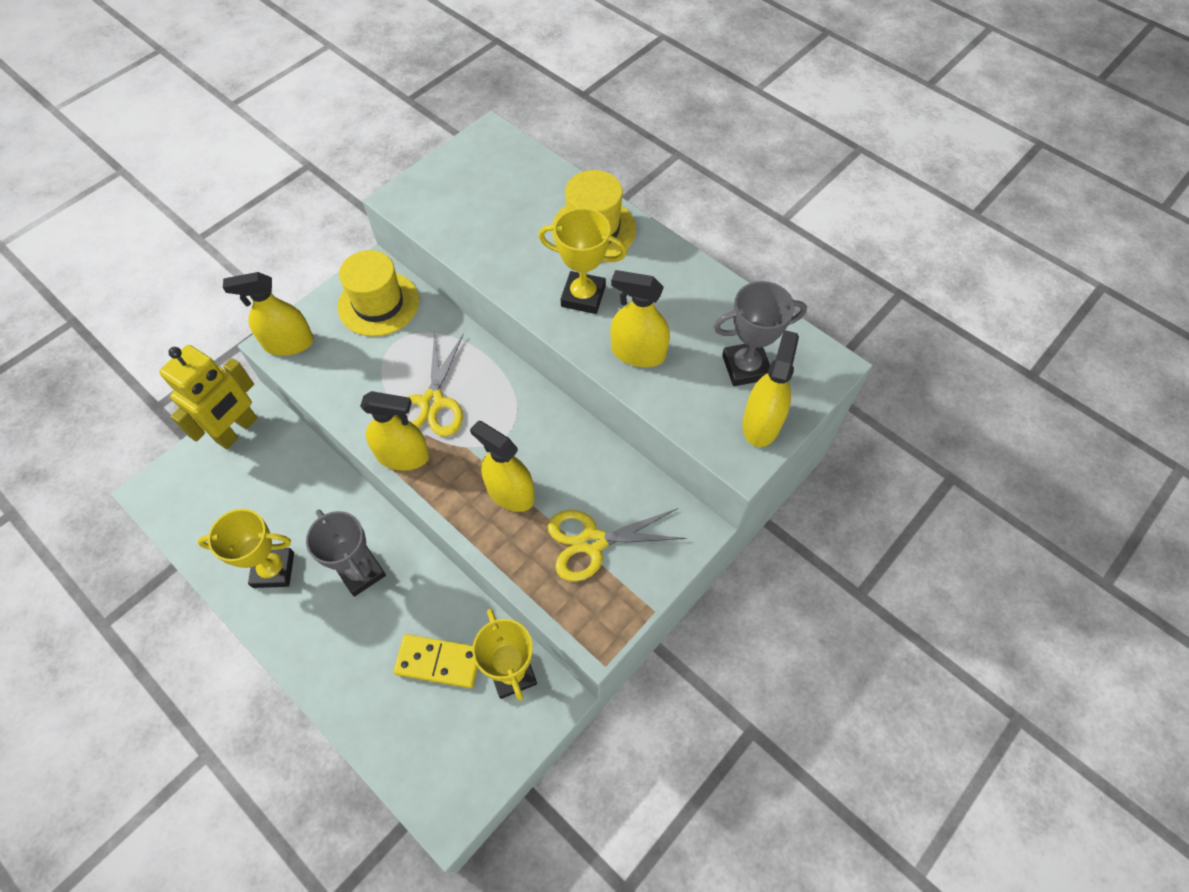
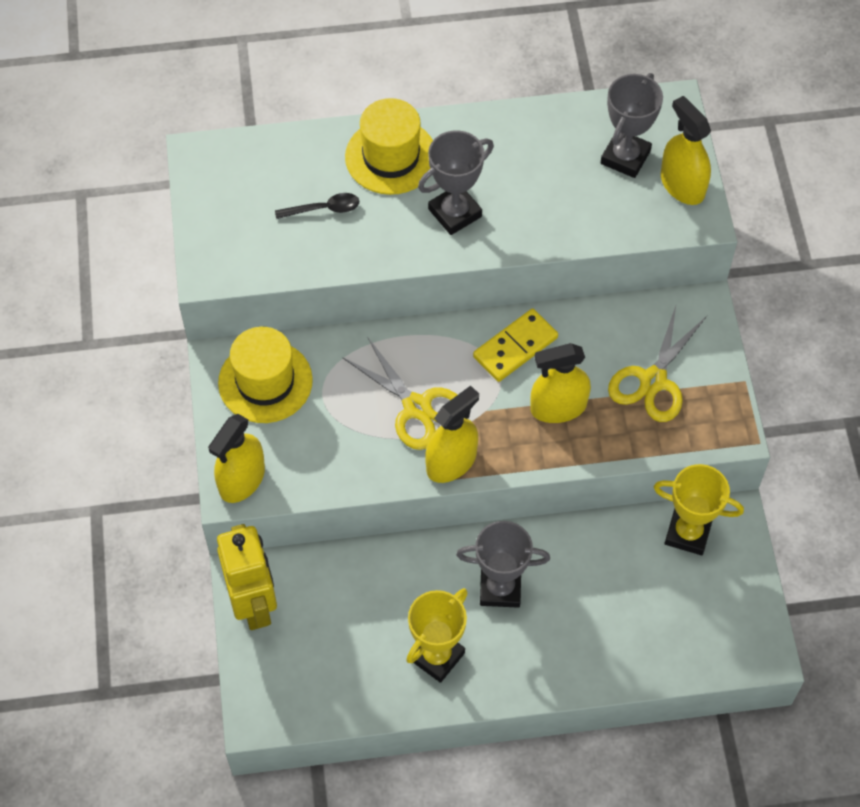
camera: 50 degrees left, 0 degrees up
(439, 661) = (633, 579): yellow domino -> yellow domino (515, 347)
(511, 222) = (323, 209): none -> black spoon
(583, 296) = (455, 213): yellow trophy -> grey trophy
(638, 353) = (546, 215): yellow spray bottle -> none

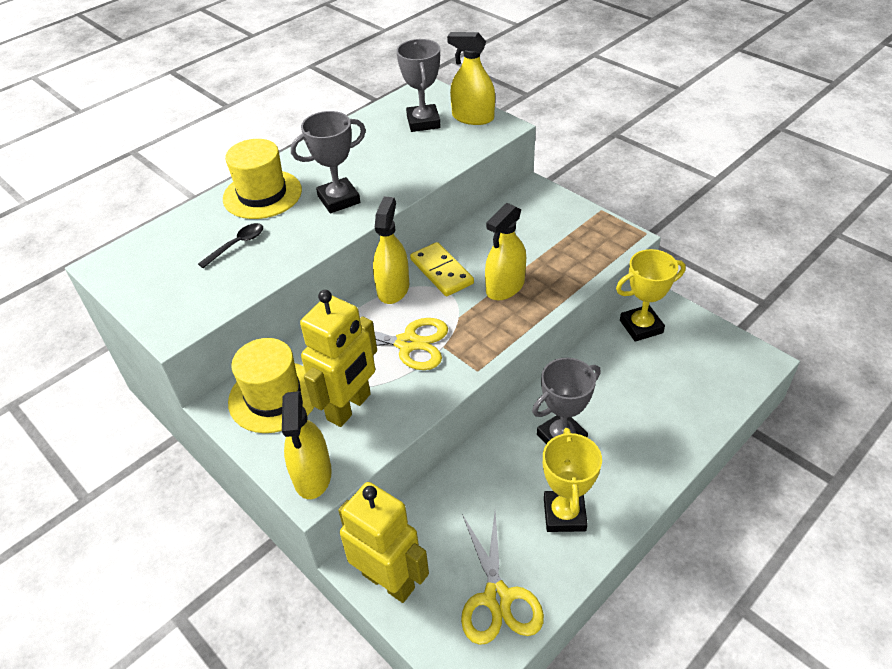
camera: 35 degrees left, 15 degrees down
(317, 437) = (349, 407): none -> yellow robot
(451, 462) = (466, 361): yellow spray bottle -> yellow spray bottle (393, 288)
(455, 213) = (339, 199): grey trophy -> grey trophy turned 45 degrees clockwise
(515, 347) = (441, 272): yellow domino -> yellow domino turned 45 degrees counterclockwise
(653, 381) = (548, 239): yellow scissors -> yellow scissors (497, 598)

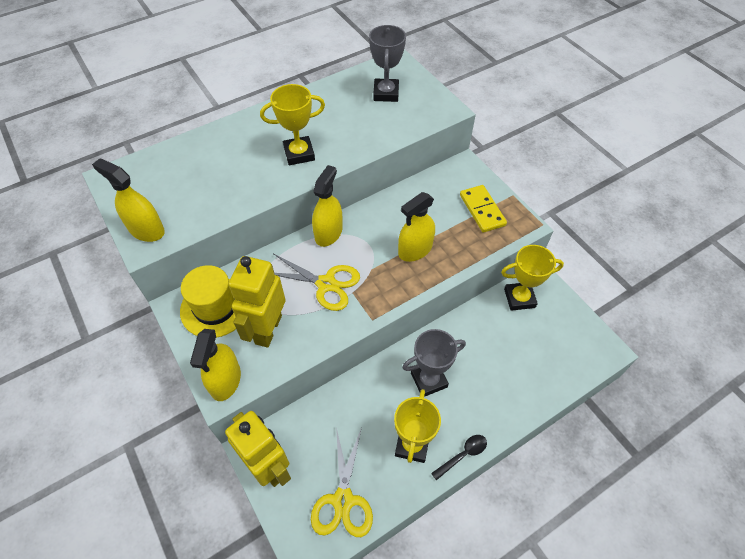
camera: 10 degrees right, 10 degrees up
(237, 245) = (211, 179): black spoon -> black spoon (463, 455)
(262, 194) = (242, 137): yellow hat -> none
(339, 199) = (299, 154): grey trophy -> yellow trophy
(349, 407) = (268, 329): yellow robot -> yellow robot turned 150 degrees clockwise
(441, 272) = (369, 225): yellow domino -> yellow domino (482, 210)
(473, 117) = (427, 96): yellow spray bottle -> yellow spray bottle (146, 230)

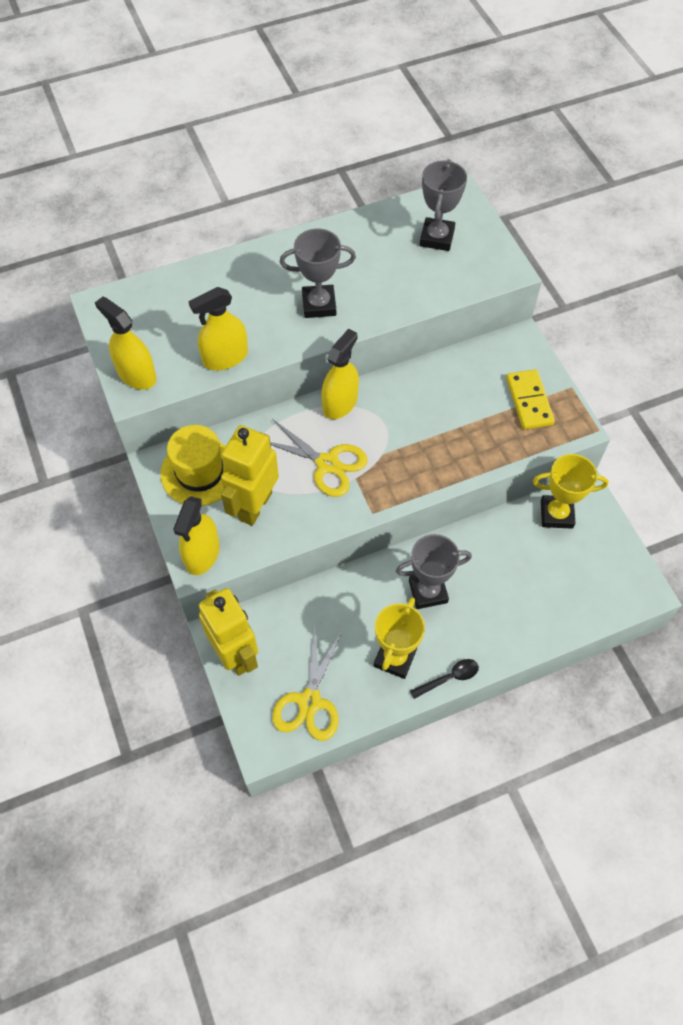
camera: 10 degrees right, 5 degrees up
(299, 154) = (319, 305): yellow trophy -> grey trophy
(415, 250) = (438, 439): yellow spray bottle -> yellow spray bottle (225, 357)

